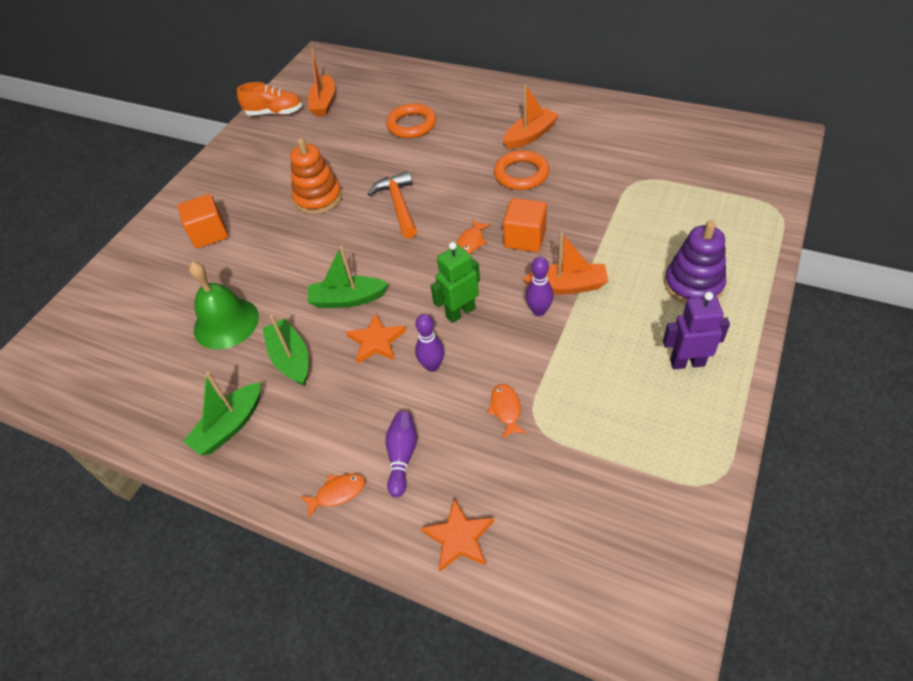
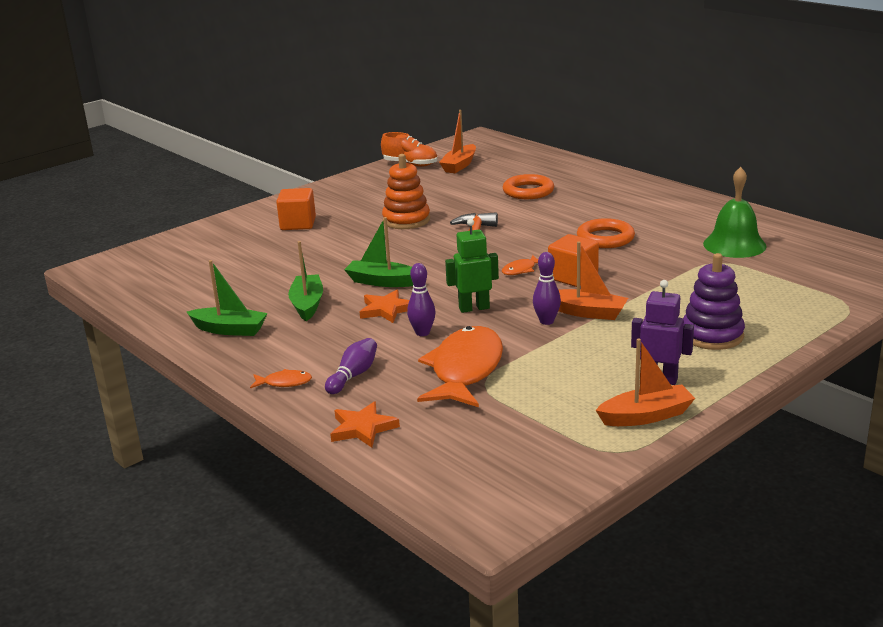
camera: 20 degrees right, 25 degrees down
(226, 323) = (271, 275): green bell -> green bell (734, 245)
(230, 426) = (229, 329): green boat -> green boat turned 135 degrees counterclockwise
(506, 409) = (465, 370): orange fish -> orange fish, size x2.40
(530, 136) = (636, 216): orange boat -> orange boat (646, 416)

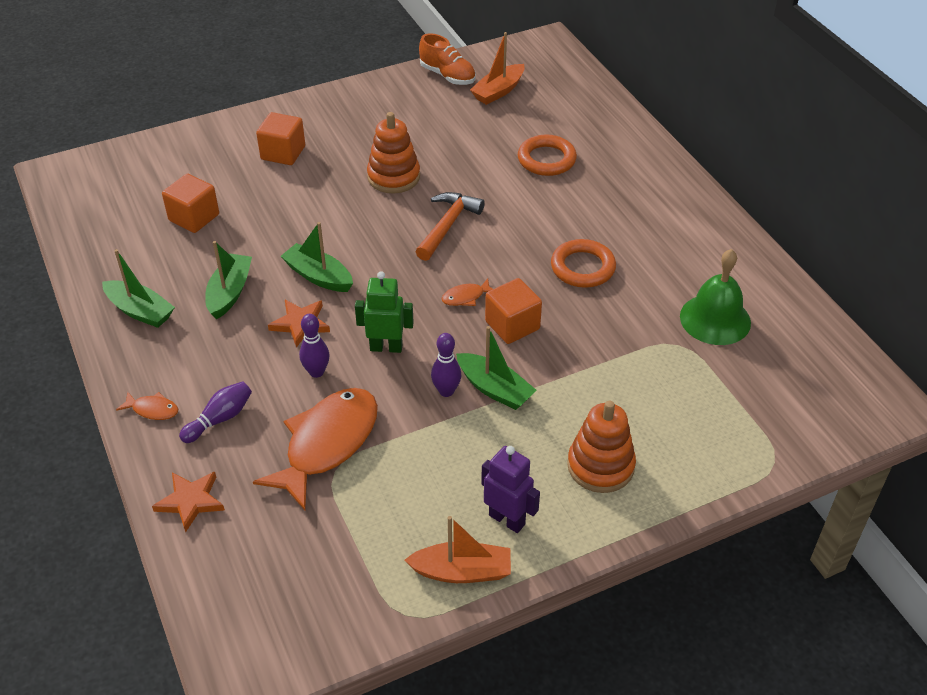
camera: 15 degrees right, 20 degrees up
(242, 270) = (194, 217): none -> orange cube
(587, 312) = (494, 389): orange boat -> green boat
(712, 335) = (600, 466): purple stacking toy -> orange stacking toy

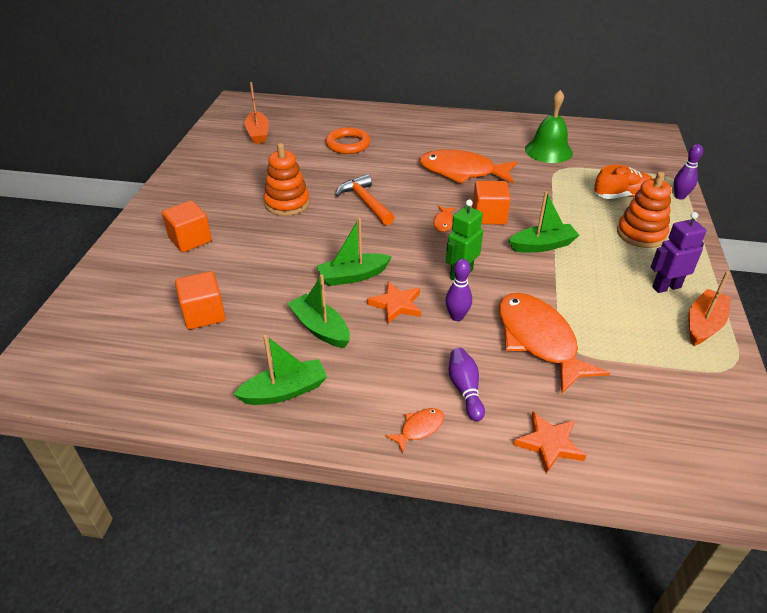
camera: 55 degrees left, 5 degrees down
(446, 391) = (528, 265): purple bowling pin -> purple bowling pin (679, 196)
(447, 76) = (213, 144): orange shoe -> orange shoe (622, 195)
(582, 267) = (462, 172): orange ring -> orange fish

